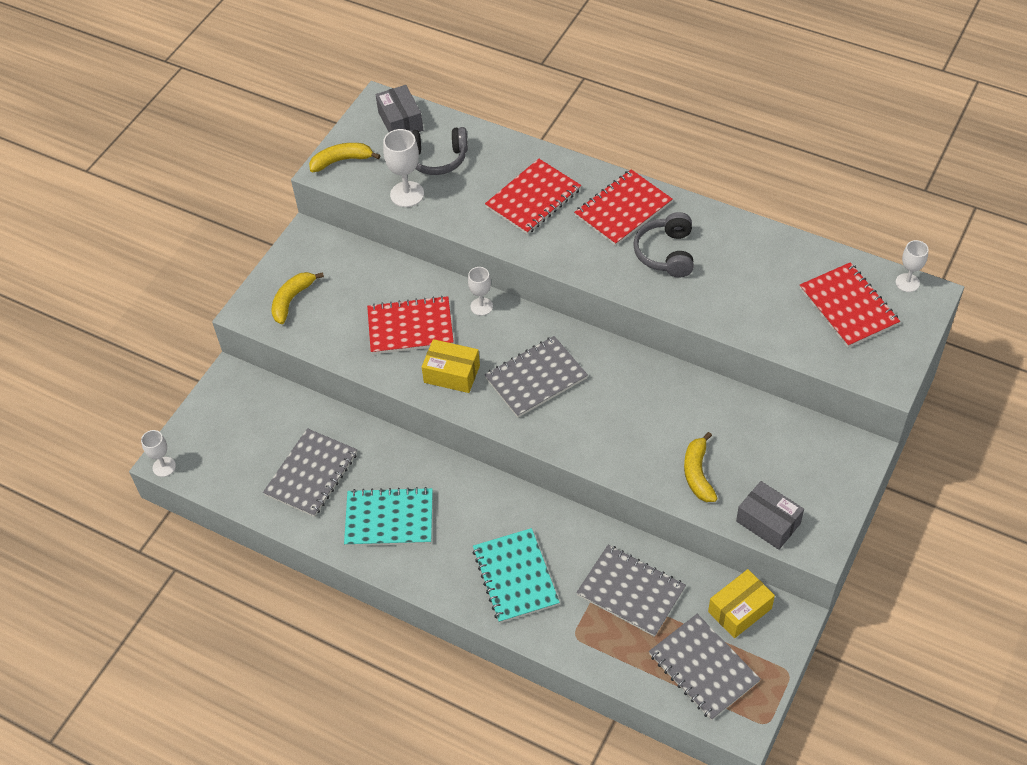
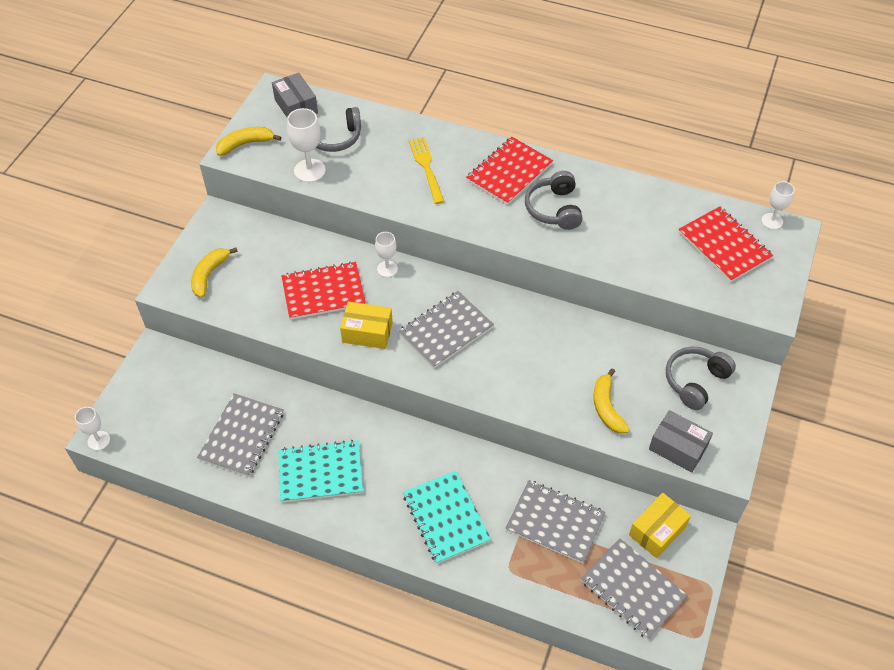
camera: 10 degrees left, 0 degrees up
(533, 198) = (426, 167): red notebook -> yellow fork
(799, 453) = (695, 381): none -> grey headphones

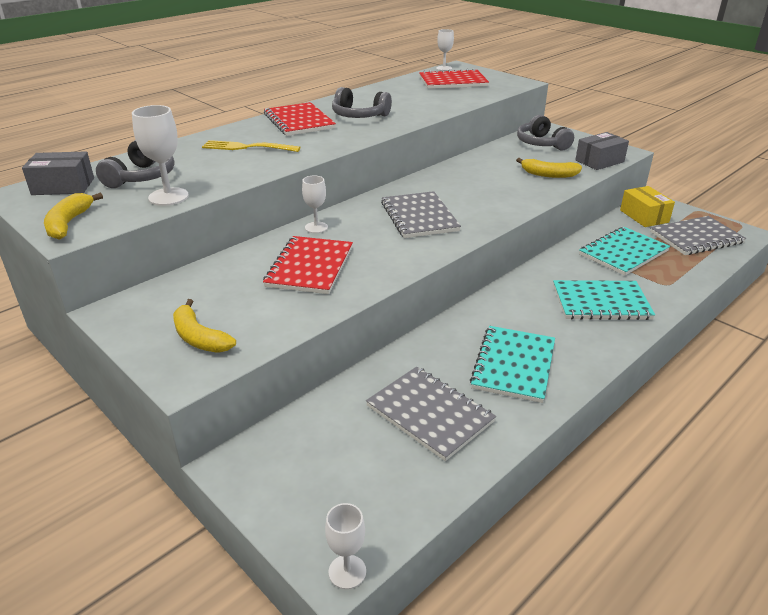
camera: 65 degrees left, 20 degrees down
(367, 332) = (387, 254): yellow box -> none
(555, 522) = (623, 253): grey notebook -> turquoise notebook

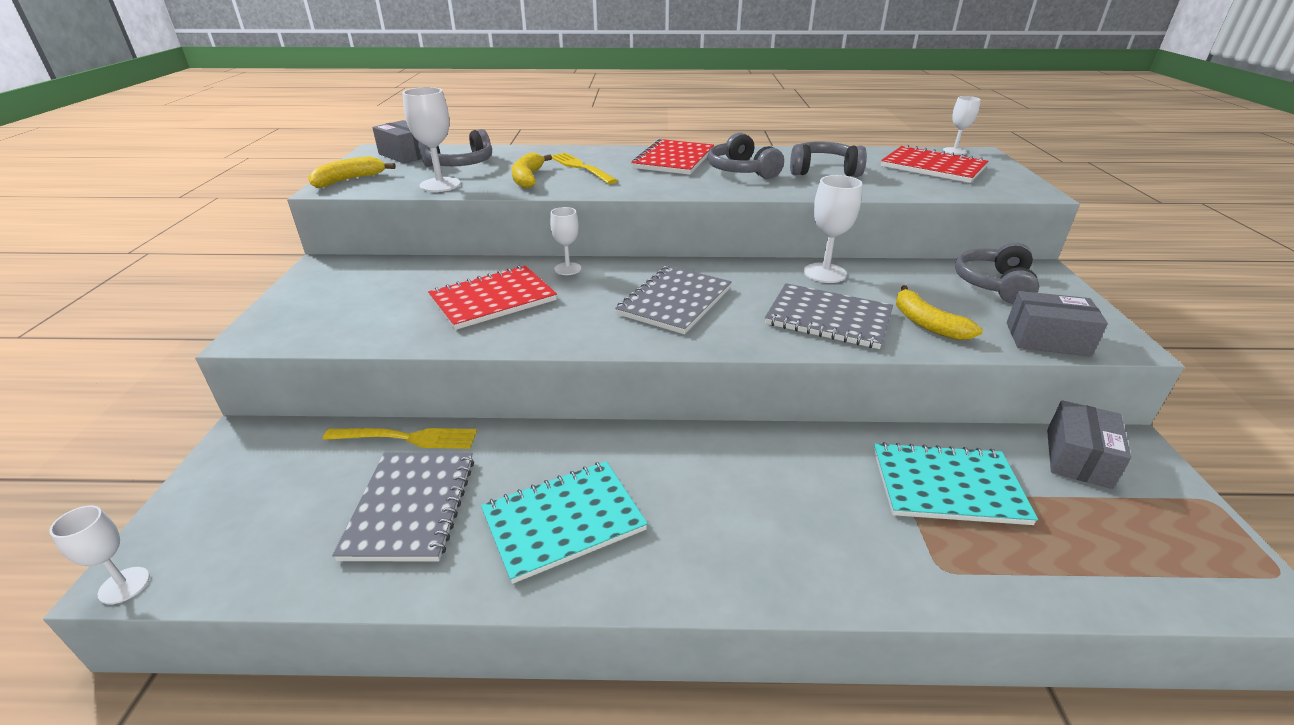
camera: 45 degrees right, 0 degrees up
(199, 338) = (319, 313): yellow banana -> yellow banana (528, 178)
(353, 389) = (407, 438): none -> yellow fork
(404, 101) = (823, 171): none -> grey headphones
(462, 168) = (824, 273): none -> white goblet
(601, 302) = (795, 526): turquoise notebook -> none
(644, 216) = (1078, 458): yellow box -> grey box
(696, 237) = (1128, 538): grey notebook -> grey notebook (828, 318)

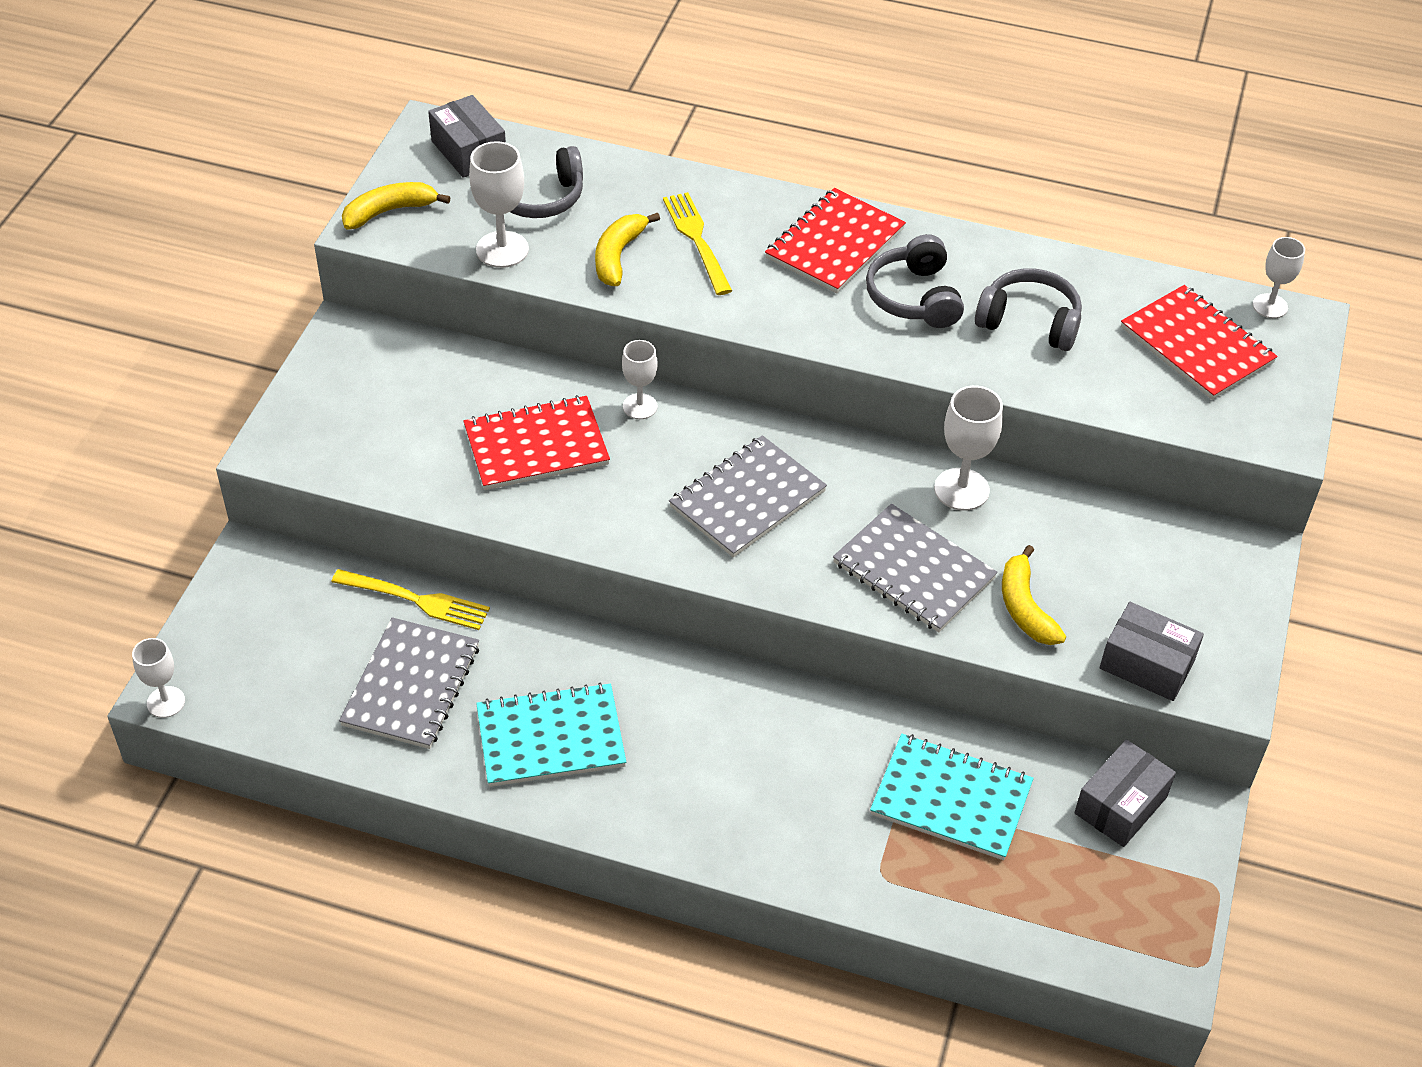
camera: 15 degrees right, 15 degrees up
(994, 285) = (1165, 562): grey headphones -> none

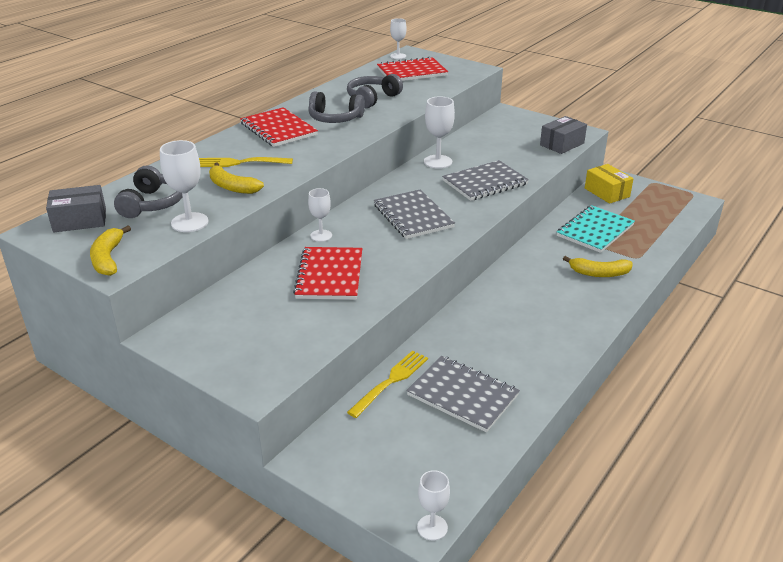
camera: 70 degrees left, 15 degrees down
(550, 738) = (522, 345): turquoise notebook -> none
(1025, 607) = (519, 162): yellow banana -> yellow banana (599, 273)
(1120, 805) = (607, 192): grey box -> yellow box

